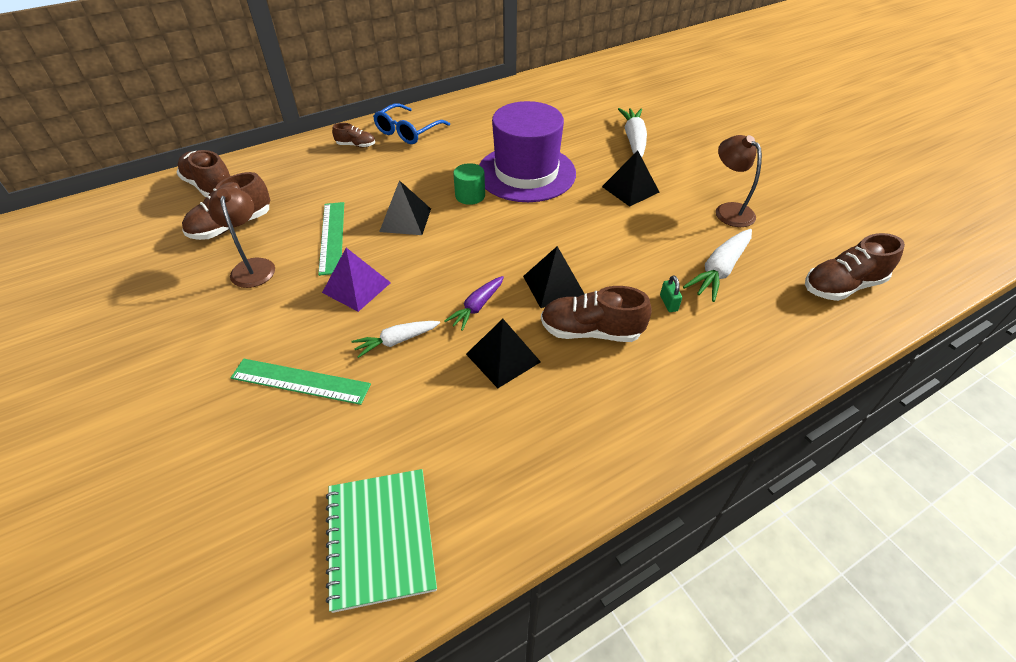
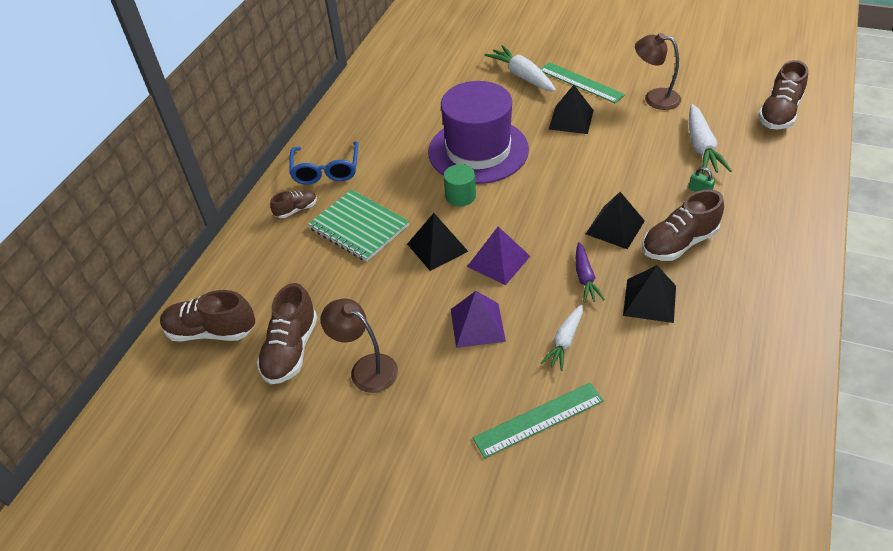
camera: 35 degrees left, 0 degrees up
(332, 237) = (397, 300): green ruler -> green ruler (581, 82)
(380, 538) = (733, 467): green notebook -> green notebook (359, 227)
(432, 255) = (498, 261): none -> purple pyramid

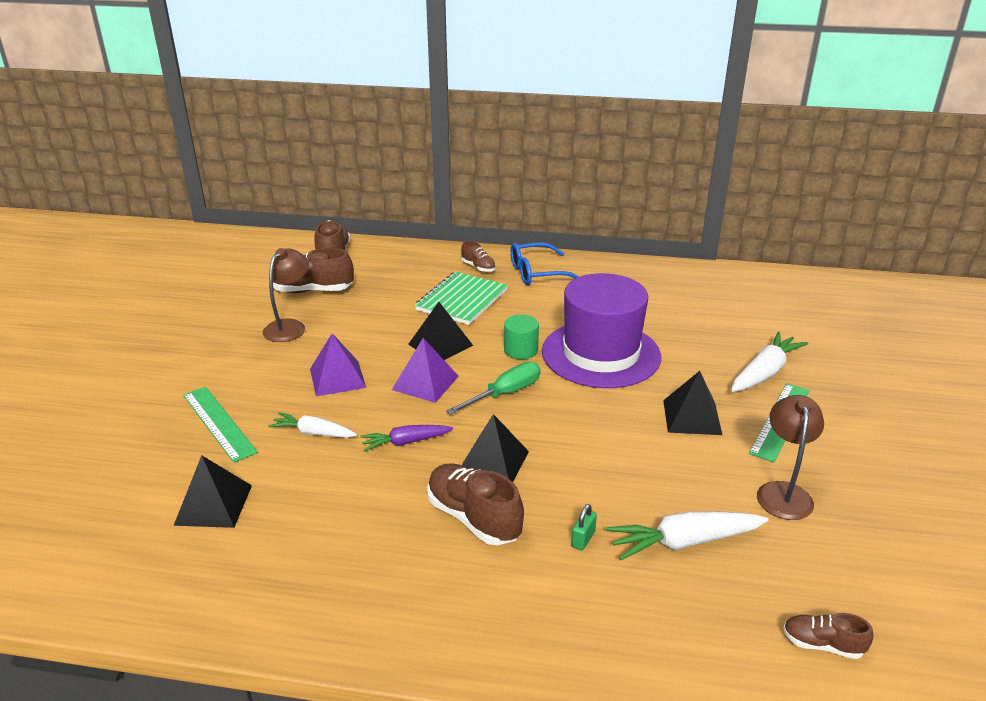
camera: 75 degrees right, 15 degrees down
(525, 212) = (505, 393): none -> green screwdriver
(649, 300) = (373, 493): black pyramid -> black pyramid (213, 504)
(779, 113) = (822, 644): brown shoe -> brown shoe, size x0.56

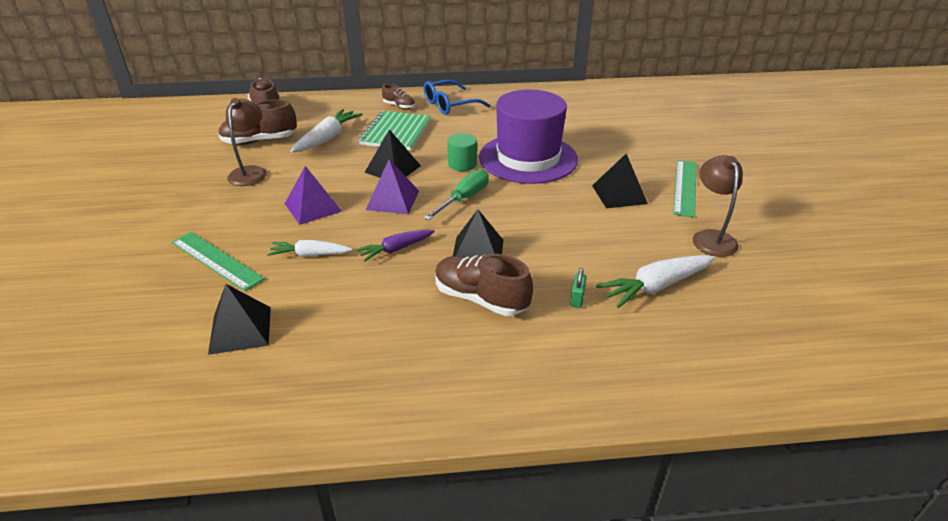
camera: 15 degrees left, 5 degrees up
(765, 372) = (658, 154): white carrot -> white carrot (327, 138)
(822, 644) = (790, 341): brown shoe -> none

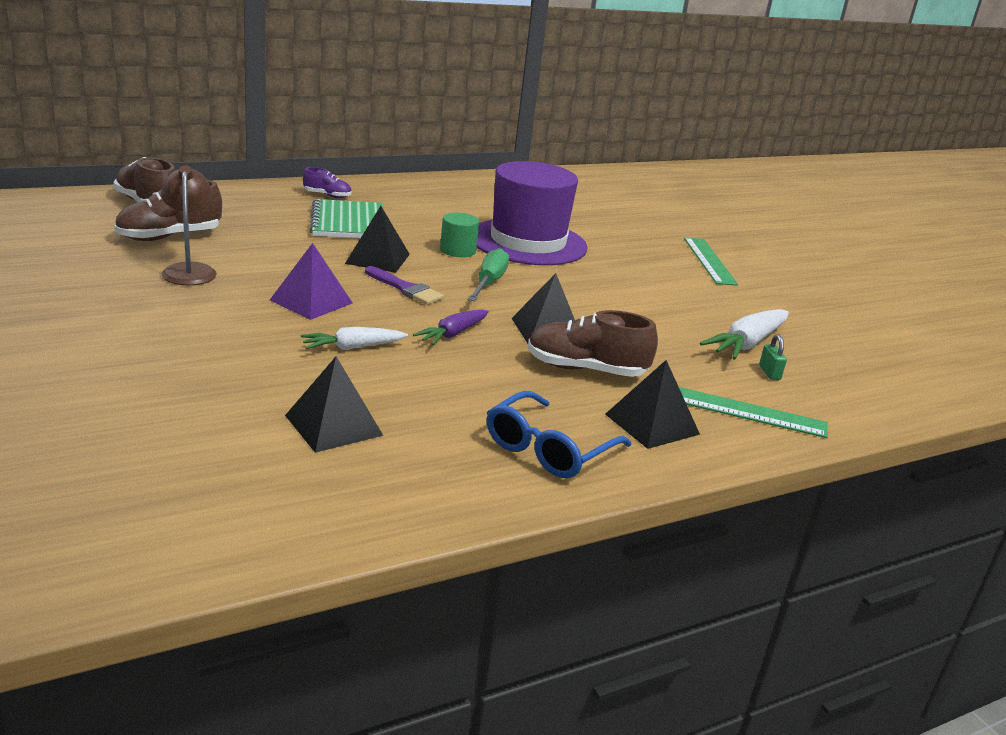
camera: 25 degrees left, 10 degrees down
(216, 260) = (233, 362): green ruler -> green ruler (744, 411)
(327, 138) = (263, 231): white carrot -> none
(392, 200) = (405, 289): purple pyramid -> purple brush
(399, 106) = (327, 195): brown shoe -> purple shoe
(450, 105) = (391, 193): blue glasses -> blue glasses (548, 449)
(577, 299) = (682, 360): green padlock -> green padlock (769, 373)
(619, 194) = (650, 270): black pyramid -> black pyramid (652, 424)
(711, 237) = (765, 301): brown lamp -> none

